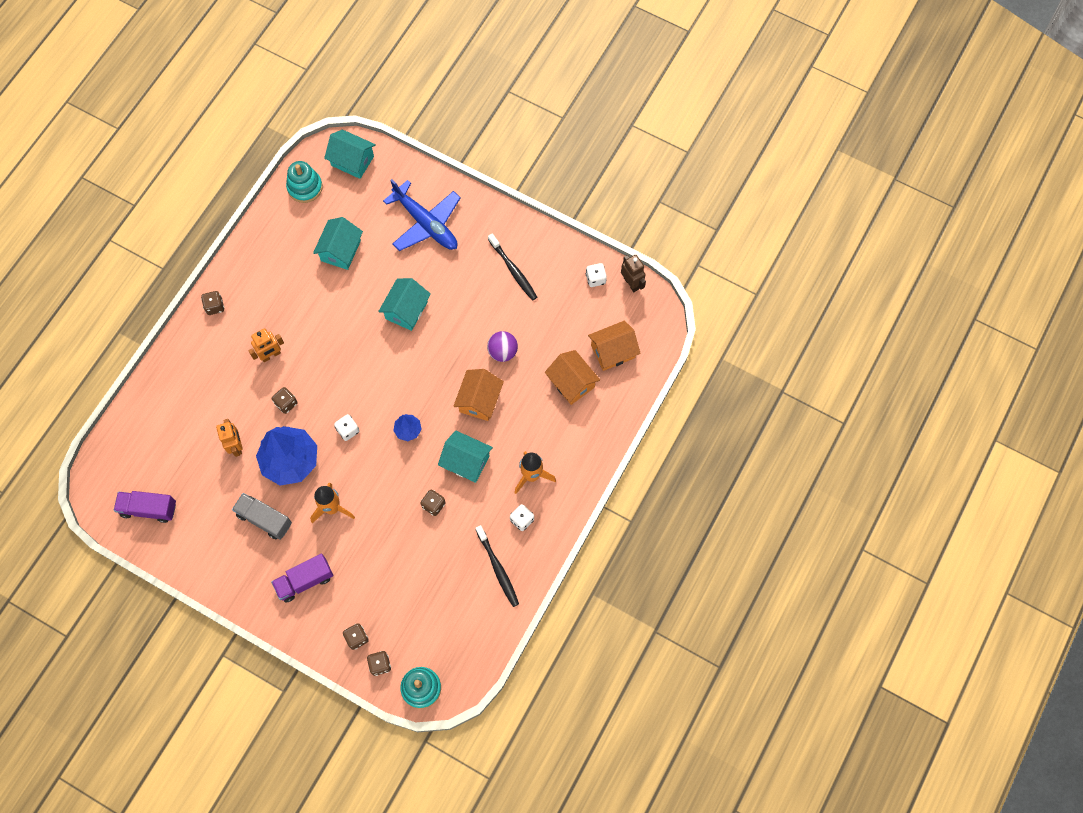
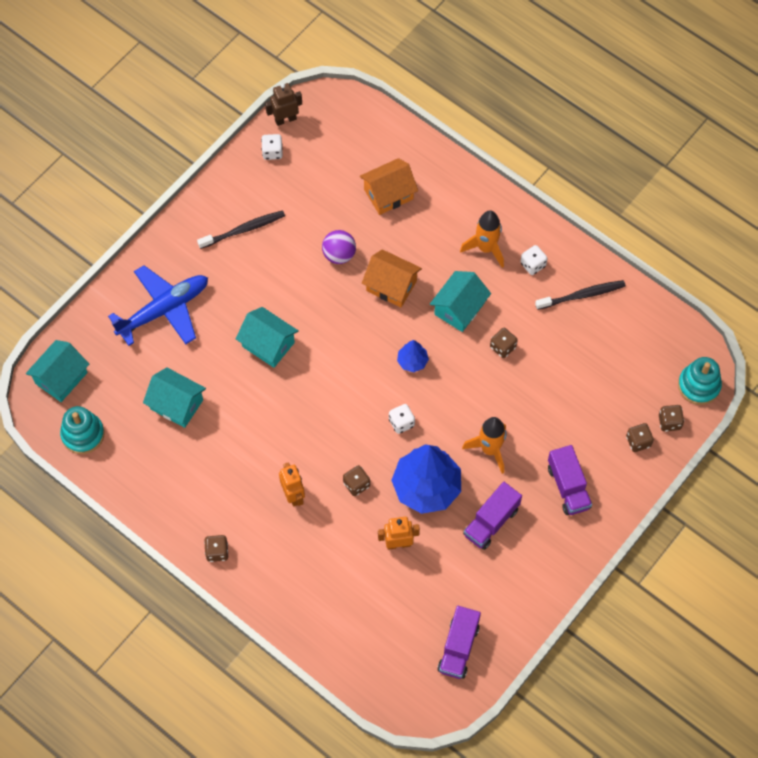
camera: 80 degrees left, 5 degrees down
(264, 519) = (491, 522): grey truck -> purple truck
(613, 351) = (360, 150): orange house -> none

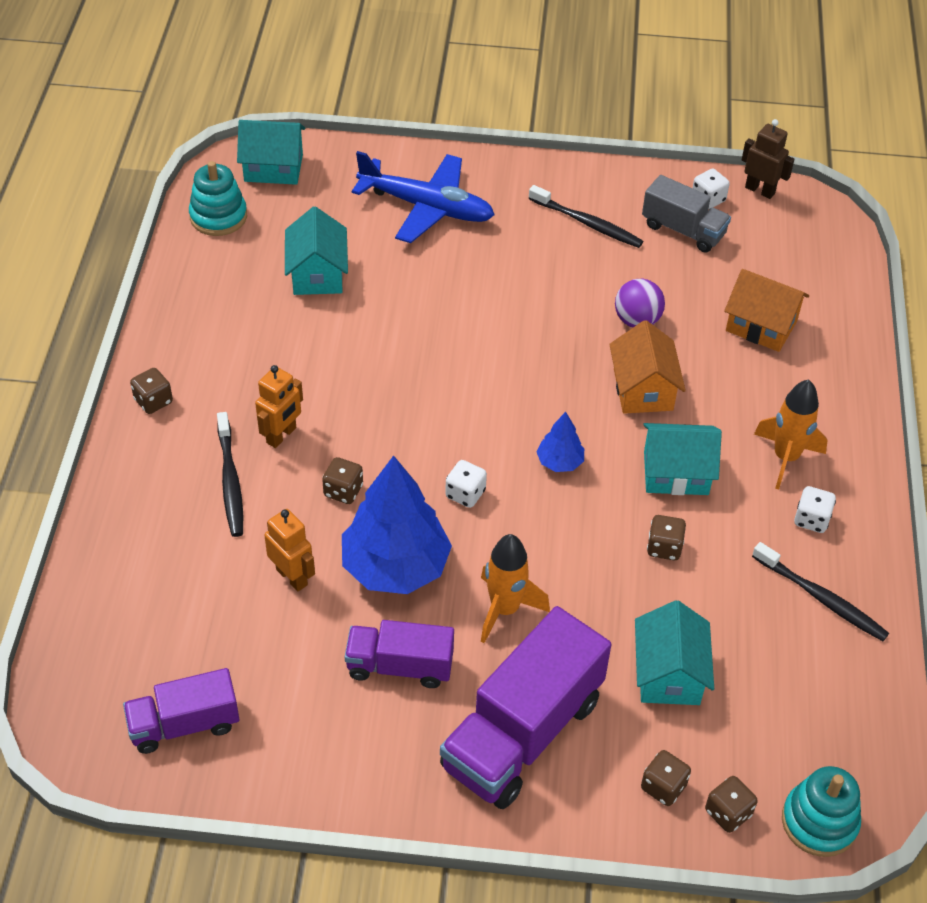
camera: 55 degrees right, 15 degrees down
(268, 344) = (462, 315): turquoise house -> turquoise house (669, 674)
(287, 182) = (683, 230): none -> grey truck
(309, 540) = (230, 481): none -> black toothbrush
(568, 487) = (522, 733): purple truck -> purple truck, size x1.73

